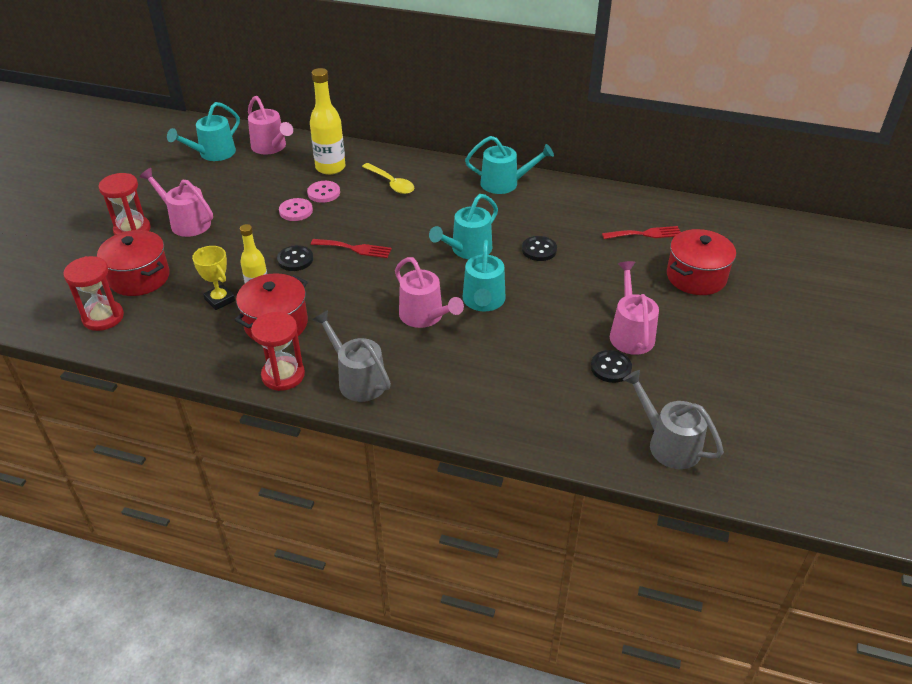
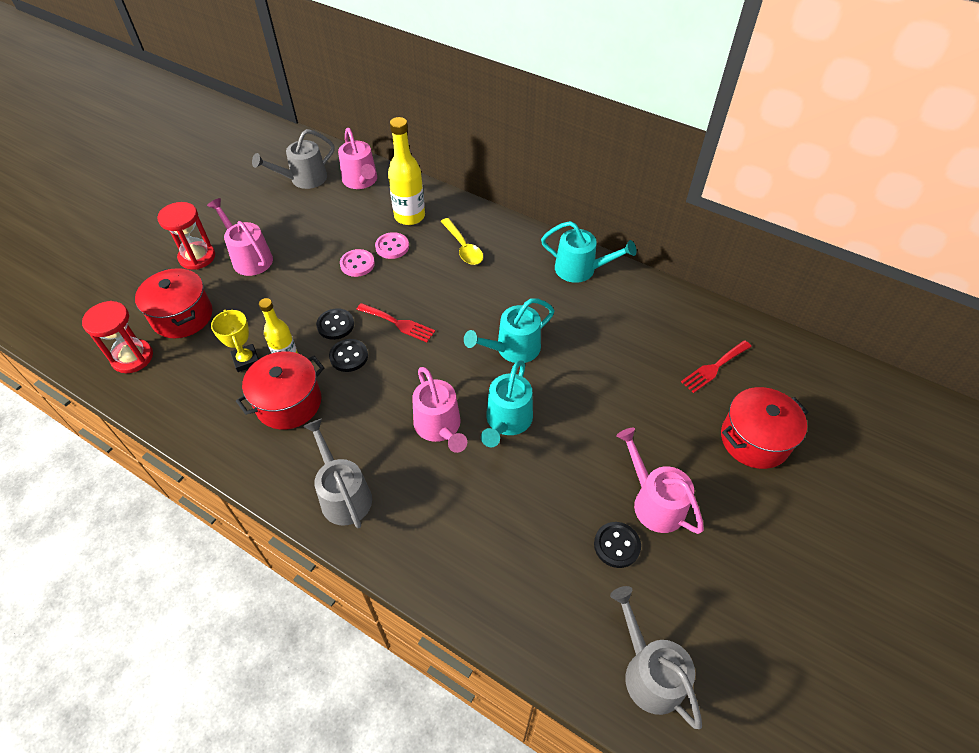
camera: 15 degrees right, 10 degrees up
(213, 153) = (304, 179): turquoise watering can -> grey watering can
(283, 375) = (272, 470): red hourglass -> none
(539, 250) = (589, 365): black button -> black button (349, 356)
(630, 333) = (654, 502): pink watering can -> pink watering can turned 45 degrees counterclockwise
(645, 234) = (714, 368): red fork -> red fork turned 135 degrees clockwise

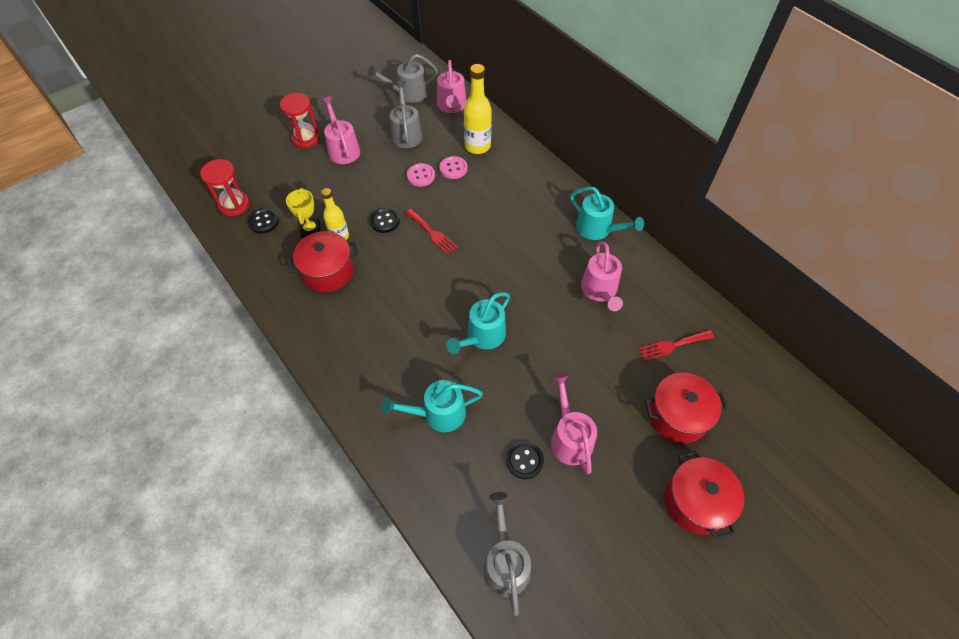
camera: 20 degrees right, 5 degrees up
(182, 316) = (279, 183): red pot -> red pot (695, 502)
(343, 495) = (339, 353): grey watering can -> grey watering can (406, 133)
(349, 356) = (385, 249): black button -> black button (263, 222)
(439, 427) = (429, 325): pink watering can -> pink watering can (600, 291)
(463, 247) = (509, 184): yellow spoon -> none
(513, 349) = (512, 280): turquoise watering can -> turquoise watering can (438, 414)

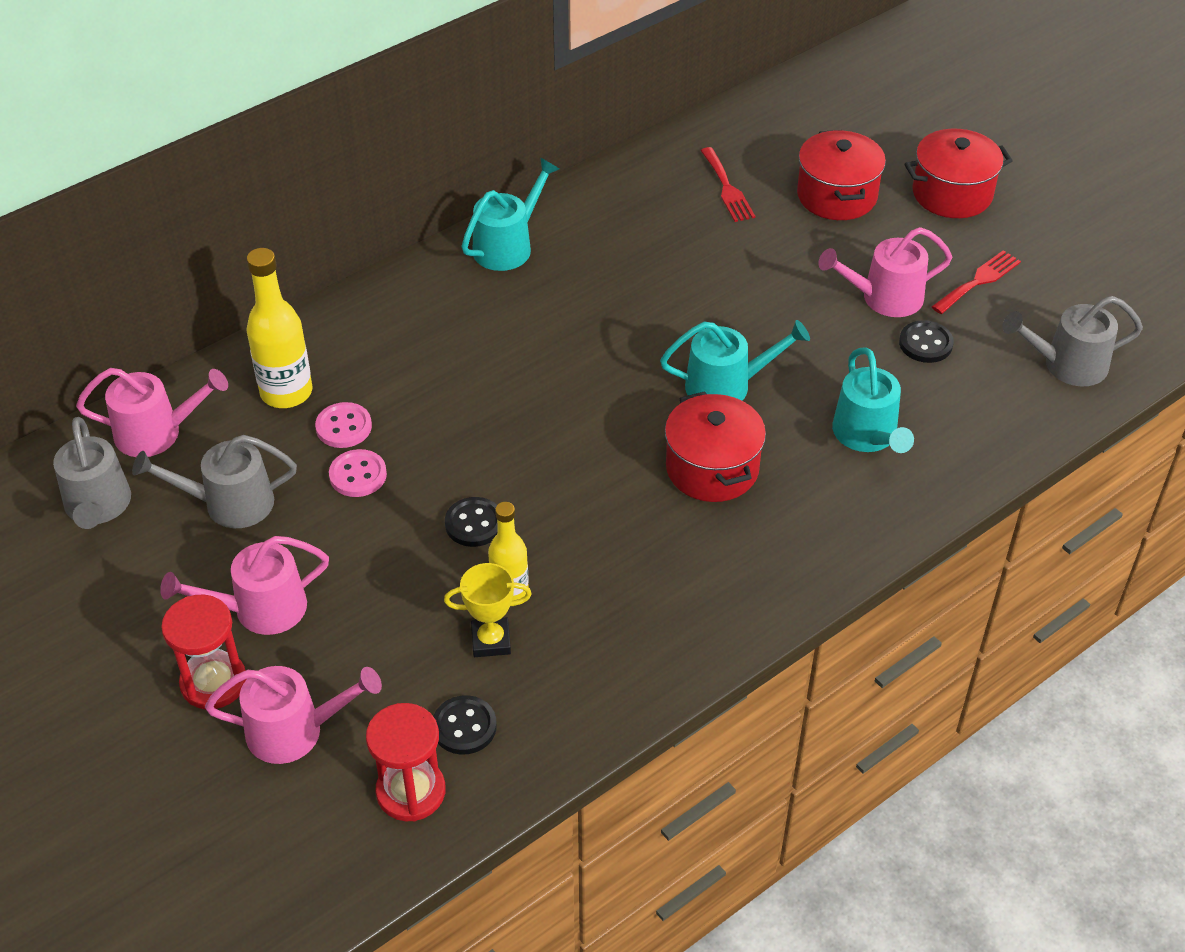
camera: 90 degrees left, 10 degrees down
(328, 272) = (597, 601): red pot -> red pot (712, 468)
(432, 233) = (508, 453): red fork -> red fork (978, 281)
(482, 336) = (726, 386): turquoise watering can -> turquoise watering can turned 45 degrees counterclockwise
(600, 291) = (633, 252): pink watering can -> pink watering can (294, 731)

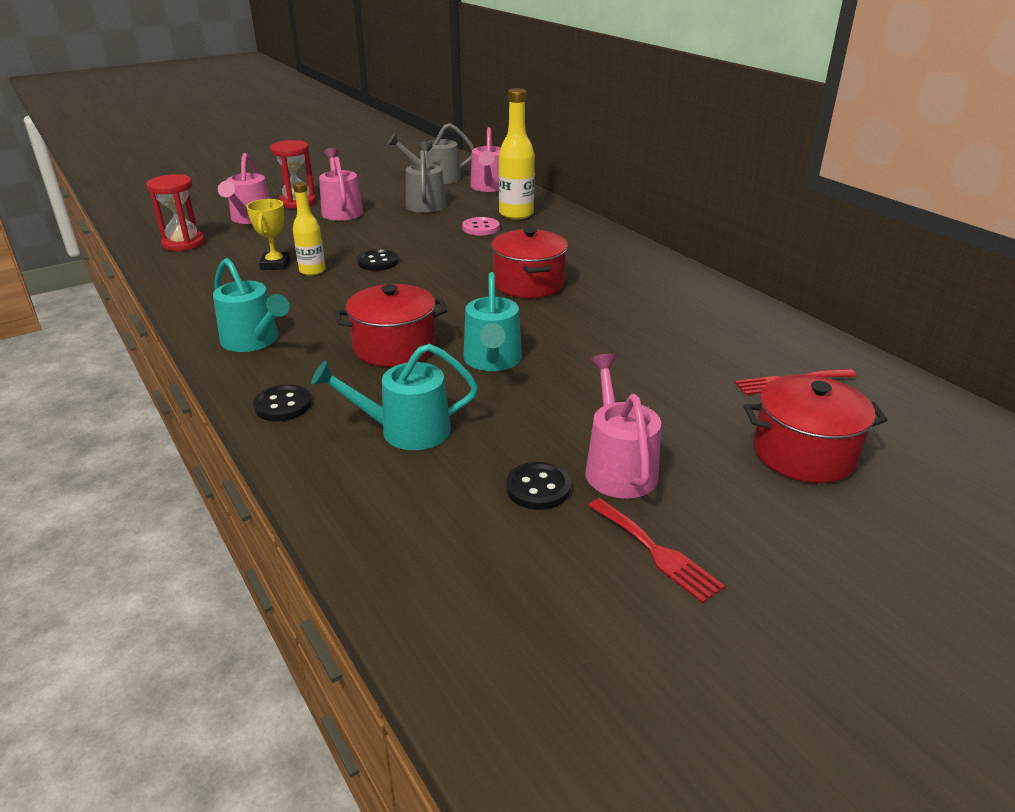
camera: 95 degrees right, 15 degrees down
(358, 475) = (436, 232): pink button -> none
(464, 727) = (216, 256): black button -> black button (283, 405)
(507, 246) = (673, 278): turquoise watering can -> turquoise watering can (254, 341)
(952, 194) = (845, 556): red pot -> red pot (529, 284)
(1067, 365) = (483, 613): grey watering can -> none

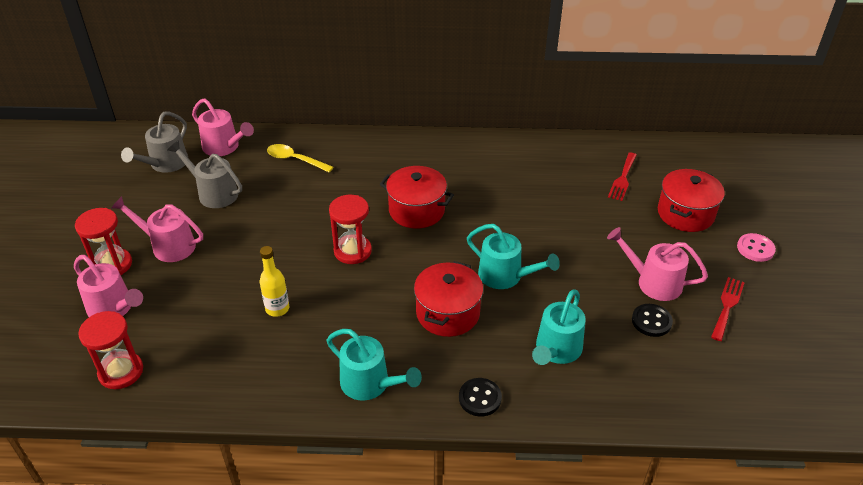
camera: 55 degrees left, 10 degrees up
(254, 341) = (370, 384): turquoise watering can -> turquoise watering can turned 45 degrees clockwise
(275, 265) = (240, 326): yellow trophy -> none
(378, 262) = (301, 266): black button -> none
(427, 275) = (352, 251): none -> red hourglass
(480, 228) = (299, 188): pink button -> pink button (755, 248)
(516, 214) = (295, 160): yellow bottle -> yellow spoon
(656, 552) = (727, 306): red fork -> red fork turned 60 degrees counterclockwise

